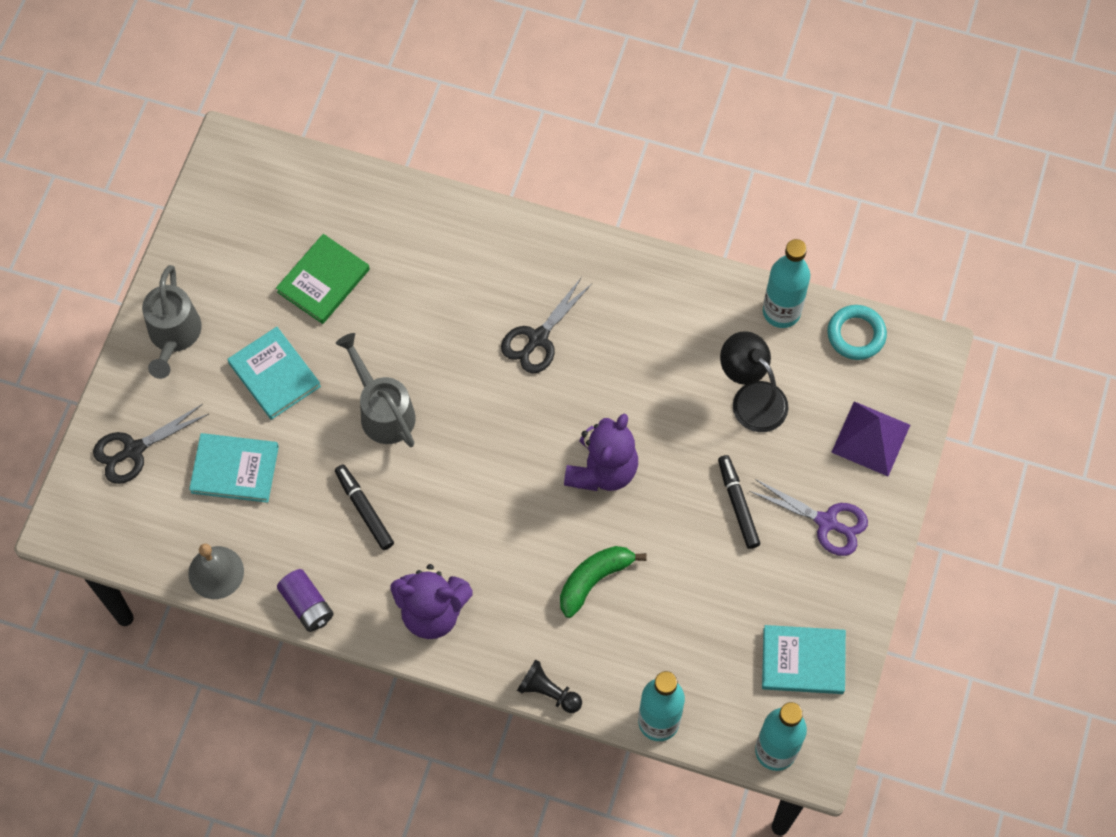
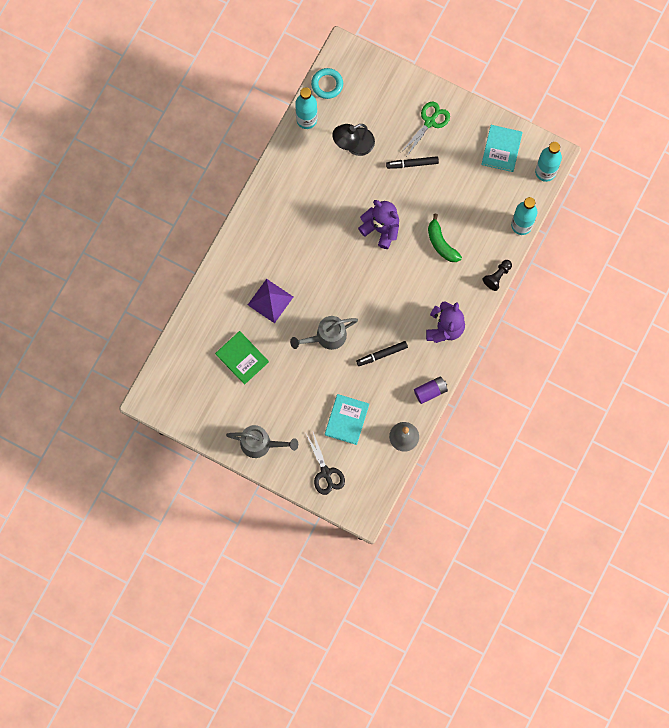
camera: 80 degrees left, 10 degrees up
(274, 375) = (294, 392): turquoise book -> none
(538, 338) = (298, 248): black scissors -> none
(826, 522) = (429, 122): purple scissors -> green scissors
(870, 438) = (387, 90): purple pyramid -> purple pyramid (270, 301)

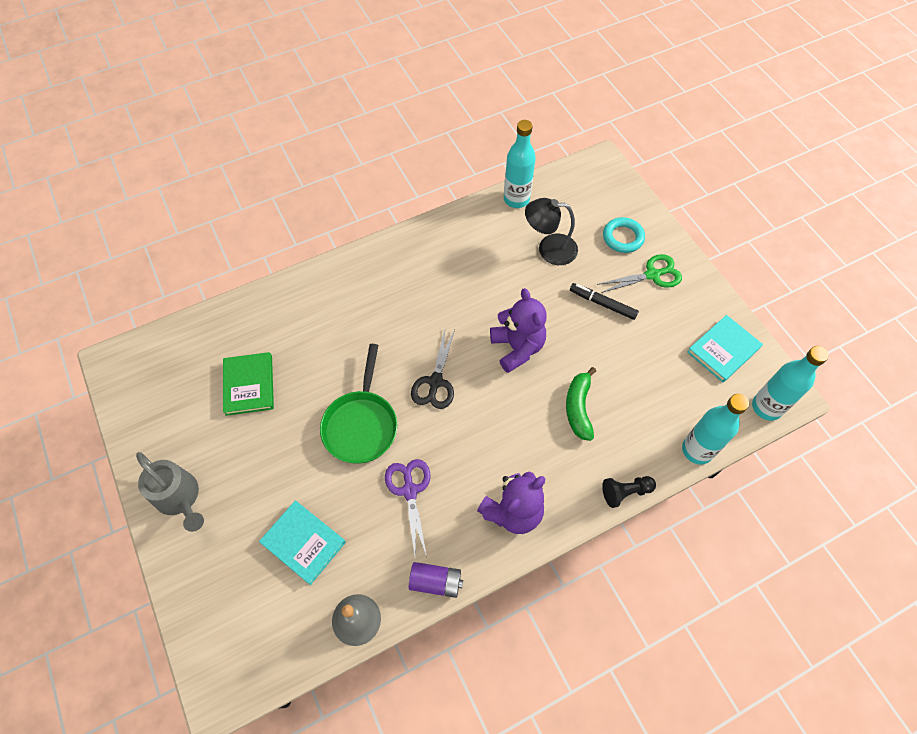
camera: 35 degrees right, 15 degrees down
(270, 301) = (332, 345): purple pyramid -> none
(325, 472) = (221, 594): black scissors -> black scissors (435, 382)
(326, 337) = (361, 425): grey watering can -> green pan
(327, 84) = (562, 181): turquoise ring -> turquoise ring (623, 237)
(347, 420) = (303, 543): turquoise book -> turquoise book turned 75 degrees clockwise
(382, 354) = (410, 491): black marker -> purple scissors

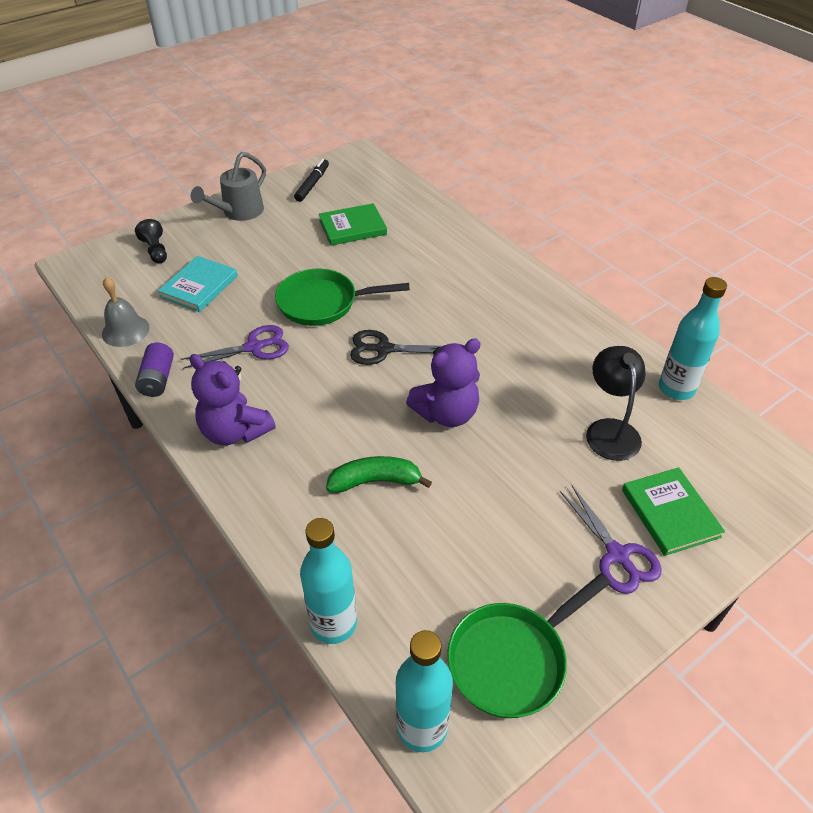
camera: 80 degrees right, 15 degrees down
(602, 304) = (542, 496): black marker -> black marker (312, 184)
(623, 237) = (670, 513): turquoise ring -> green book
(625, 492) = (264, 539): black pawn -> black pawn (155, 250)
(652, 275) = (617, 555): green scissors -> purple scissors
(723, 350) = (512, 659): turquoise book -> green pan

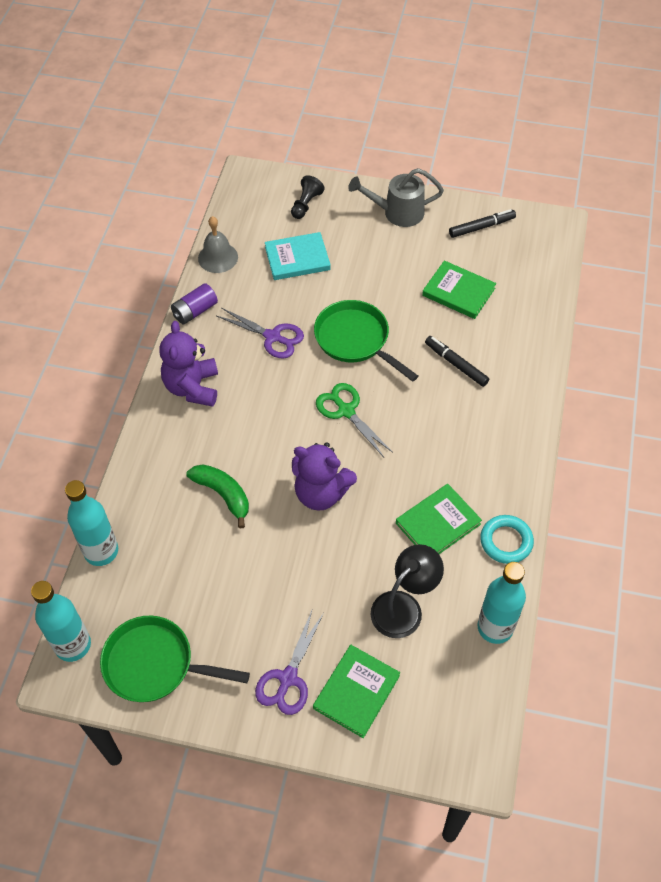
camera: 50 degrees right, 10 degrees up
(384, 349) = (346, 411): black scissors -> green scissors
(415, 266) = (456, 364): none -> black marker
(549, 362) = (438, 524): none -> green book
(602, 336) = (506, 541): none -> turquoise ring

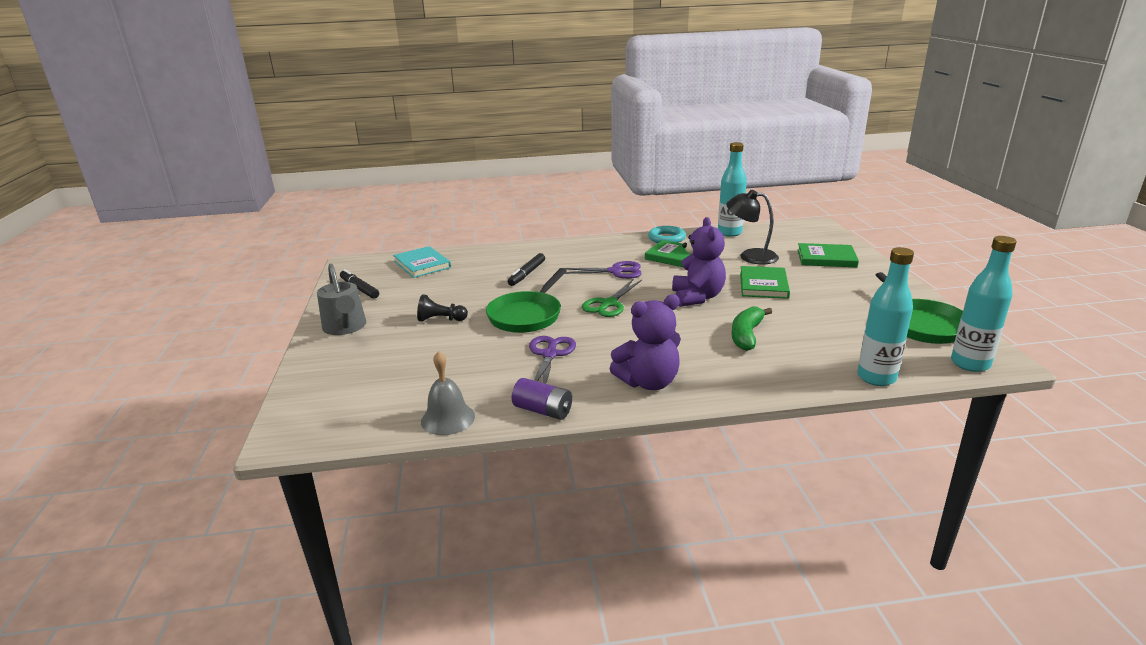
camera: 110 degrees left, 30 degrees down
(288, 678) = (851, 278): purple scissors -> purple scissors (615, 271)
(297, 258) = (431, 366): turquoise book -> turquoise book (422, 264)
(306, 204) = (339, 381): black pawn -> black pawn (441, 320)
(458, 292) = (445, 285): green book -> green book (763, 285)

